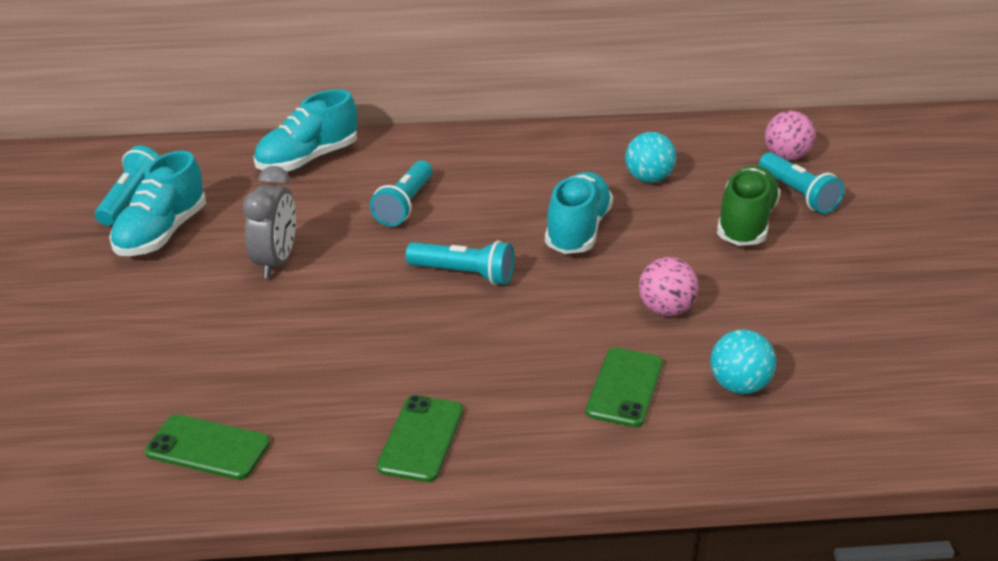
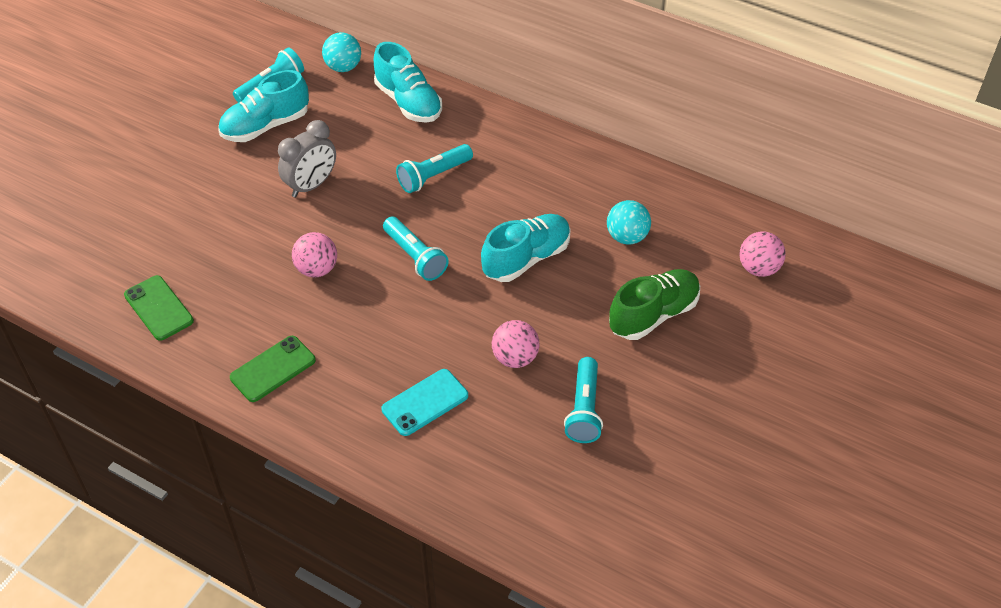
camera: 35 degrees right, 15 degrees up
(307, 159) = (408, 102): turquoise shoe -> turquoise shoe turned 120 degrees counterclockwise
(367, 329) = (317, 269): none -> pink ball
(625, 387) = (425, 402): green phone -> turquoise phone
(739, 386) = (497, 444): turquoise ball -> turquoise ball (343, 67)
(798, 194) = (725, 309): turquoise flashlight -> turquoise flashlight (584, 409)

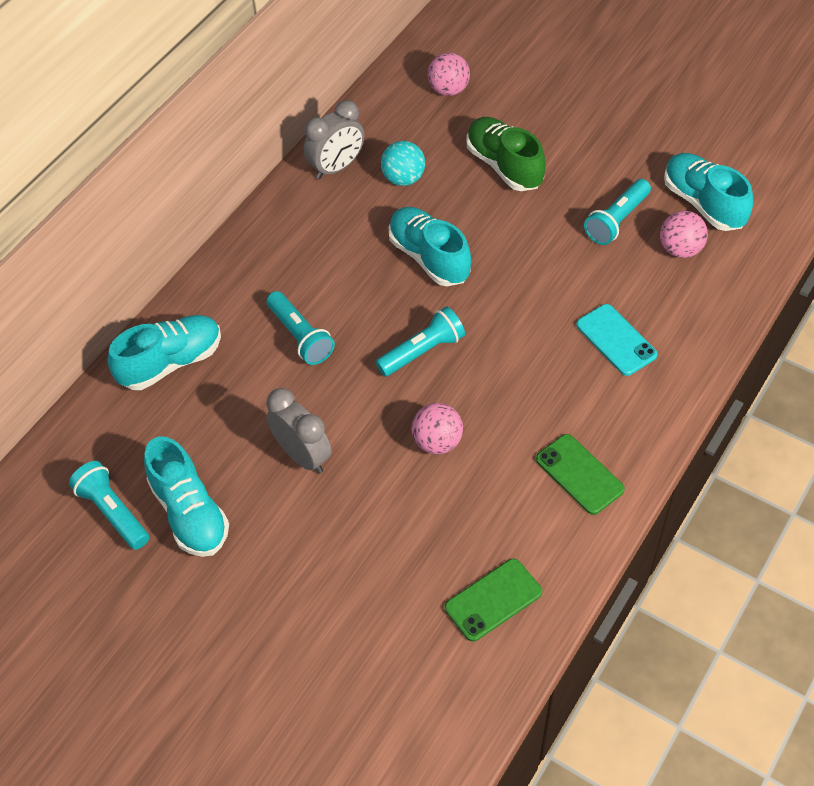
camera: 85 degrees left, 5 degrees up
(343, 67) = (91, 433): turquoise ball -> none
(515, 358) = (558, 269): pink ball -> pink ball (680, 249)
(584, 409) = (617, 220): turquoise flashlight -> turquoise flashlight turned 120 degrees clockwise
(615, 491) = (703, 203): none -> turquoise shoe
(636, 188) = (336, 167): none -> grey clock

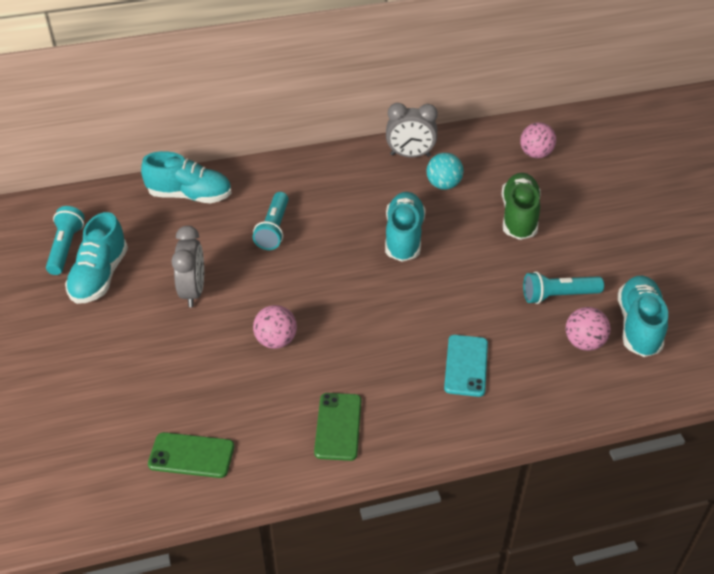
camera: 40 degrees right, 10 degrees down
(422, 351) = (332, 285): turquoise flashlight -> none

